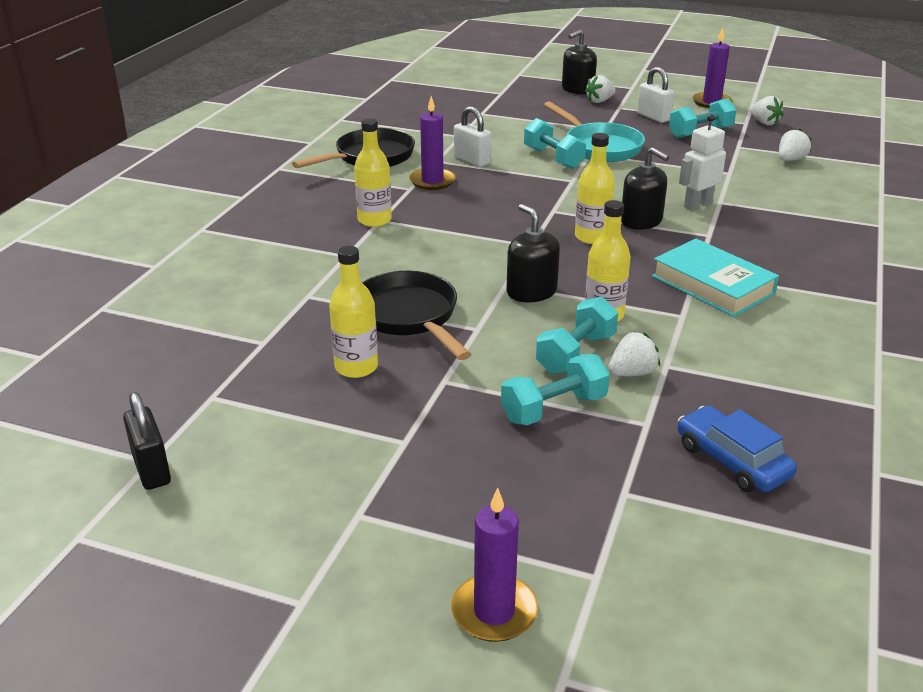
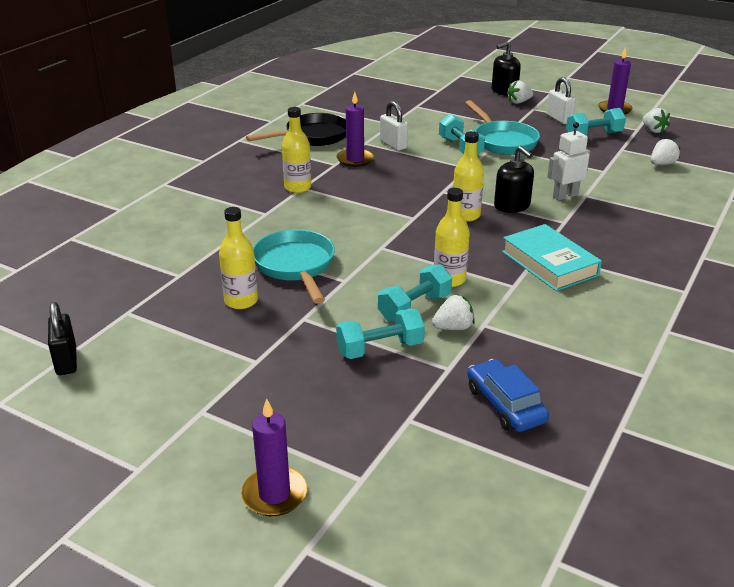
camera: 10 degrees right, 0 degrees up
(409, 317) = (295, 266): black pan -> turquoise pan
(531, 292) = (399, 255): black soap dispenser -> none

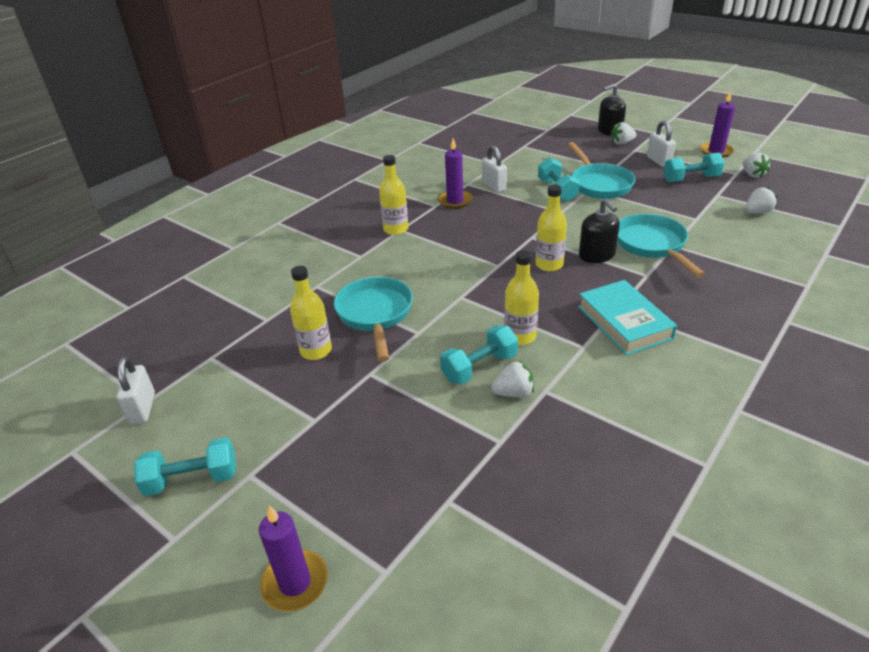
camera: 10 degrees right, 5 degrees up
(66, 361) = (143, 408): black padlock -> white padlock
(313, 136) = (421, 176): black pan -> none
(380, 349) = (436, 413): turquoise dumbbell -> turquoise dumbbell (192, 479)
(505, 405) = (551, 491): blue car -> none
(565, 196) = (652, 245): white robot -> turquoise pan

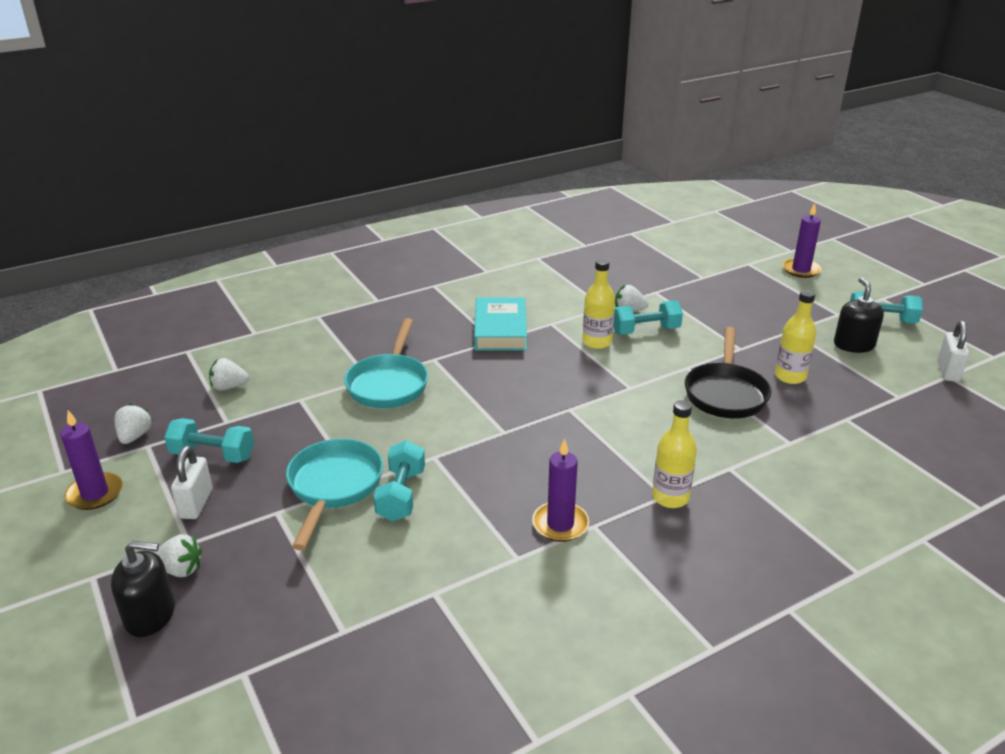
camera: 160 degrees left, 5 degrees down
(375, 315) = (726, 393): turquoise pan -> black pan
(494, 186) = (481, 537): white padlock -> none
(549, 264) = (515, 394): yellow bottle -> none
(597, 255) = (456, 390): black soap dispenser -> black soap dispenser (854, 345)

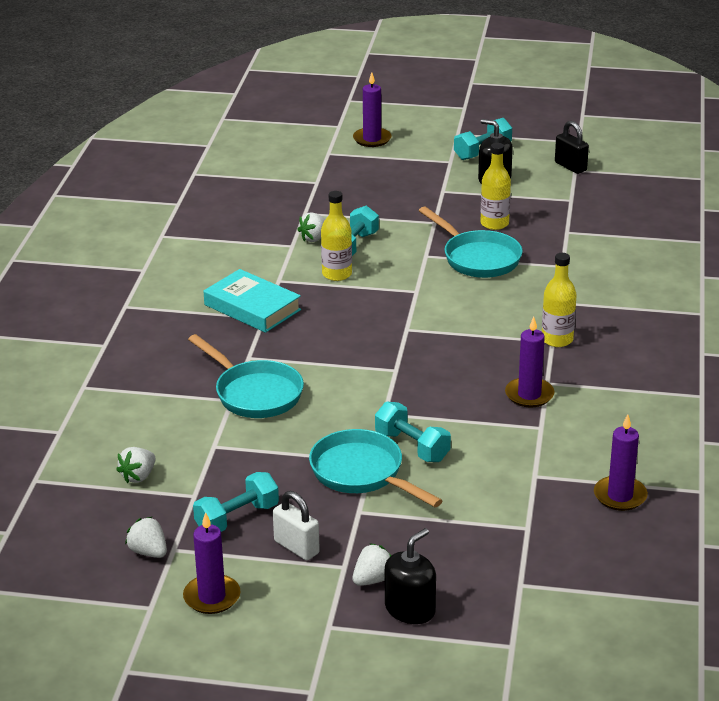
camera: 50 degrees left, 0 degrees up
(460, 675) = (620, 496): none -> purple candle
(726, 393) = (478, 258): black pan -> turquoise pan
(948, 371) = (570, 166): white padlock -> black padlock

